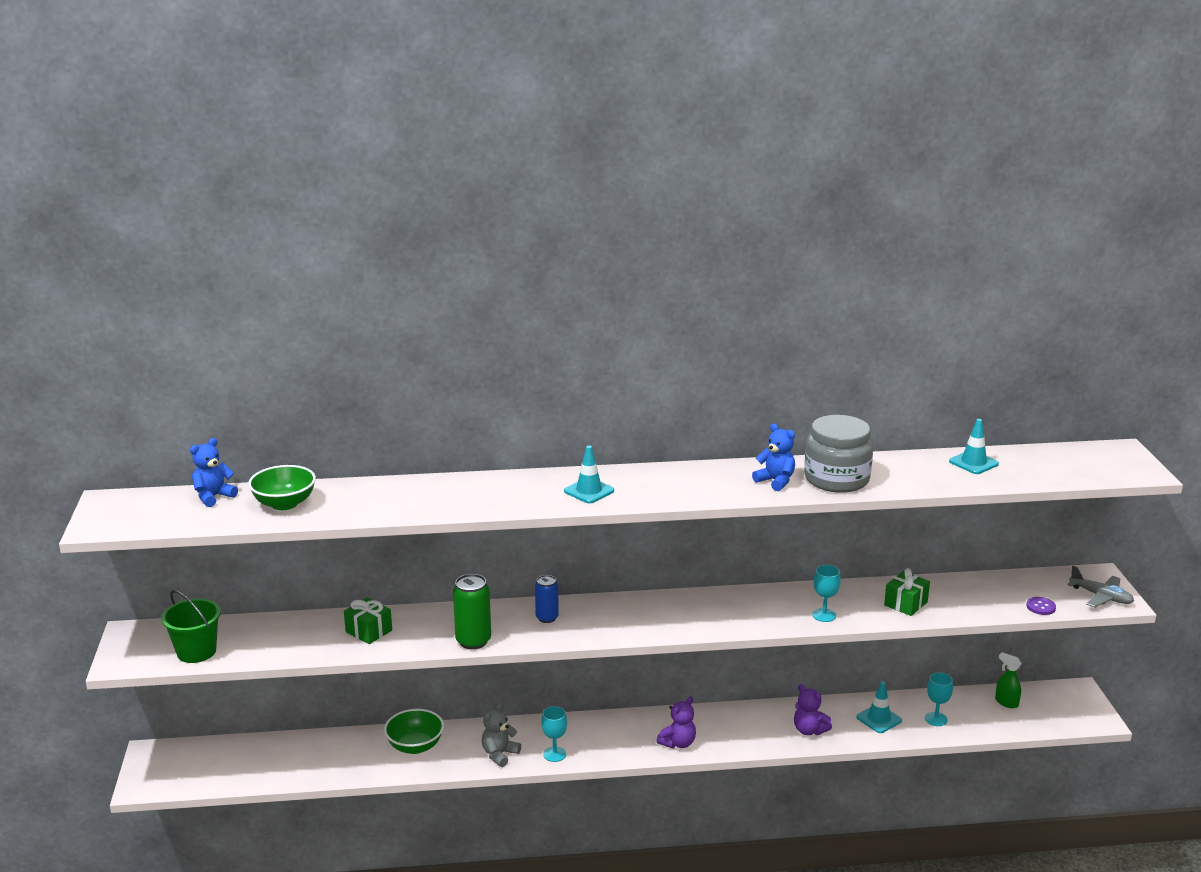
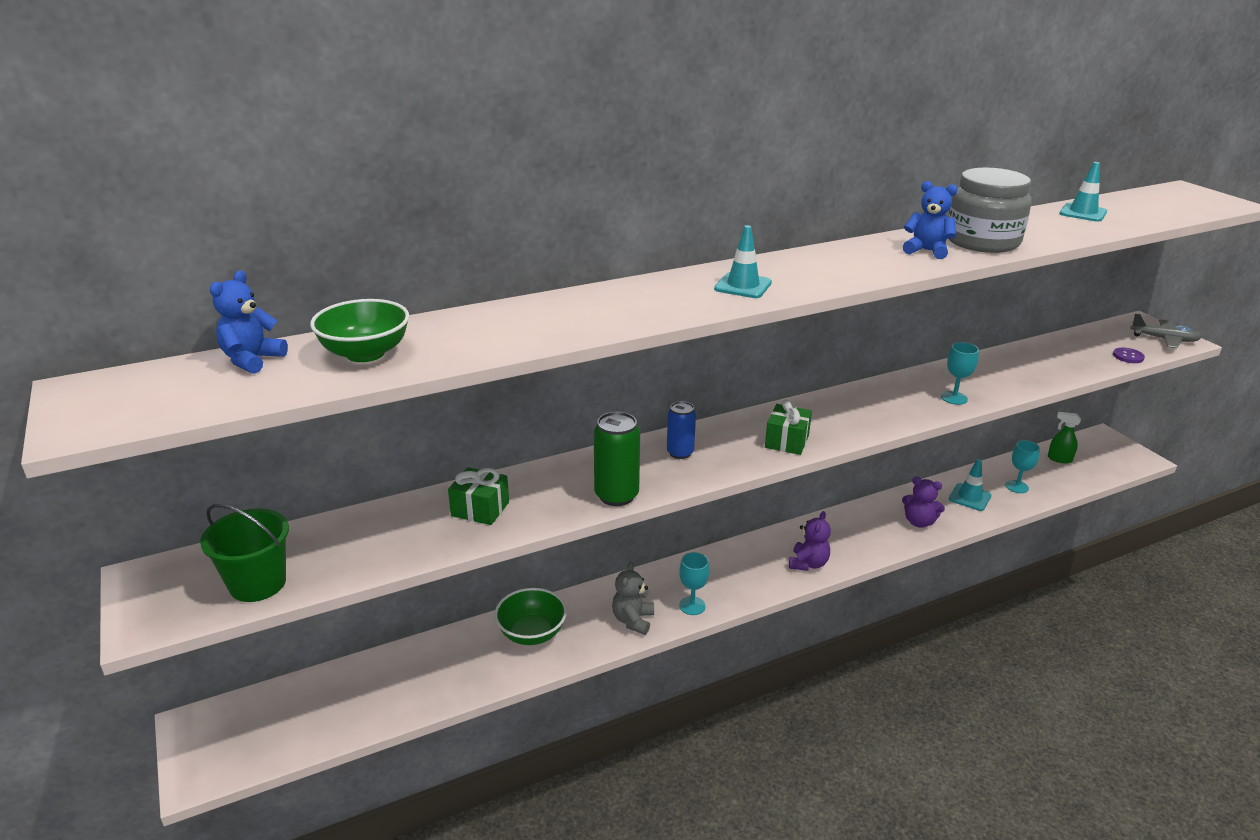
camera: 20 degrees left, 5 degrees up
(905, 603) = (1014, 374): green gift -> green gift (787, 441)

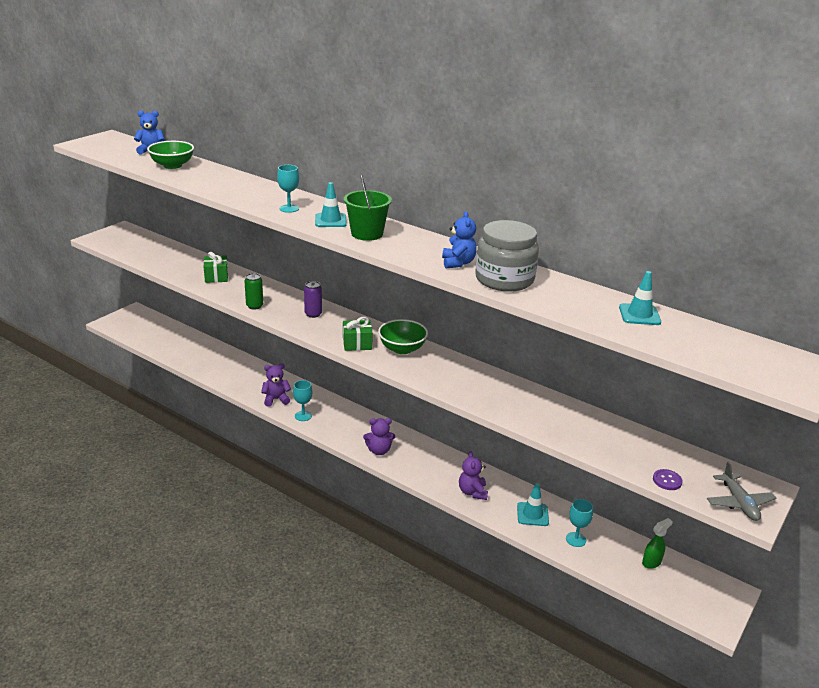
camera: 60 degrees right, 0 degrees up
(258, 583) = (131, 249): green bucket -> green bucket (367, 234)
(532, 633) = (244, 372): green bowl -> green bowl (402, 349)
(616, 495) = (254, 306): green can -> green can, size x0.66
(633, 620) = (276, 399): grey teddy bear -> purple teddy bear
(680, 453) = (313, 314): blue can -> purple can
(954, 398) = (482, 397): turquoise goblet -> turquoise goblet (289, 208)
(1059, 459) = (651, 562): green spray bottle -> green spray bottle turned 60 degrees clockwise

